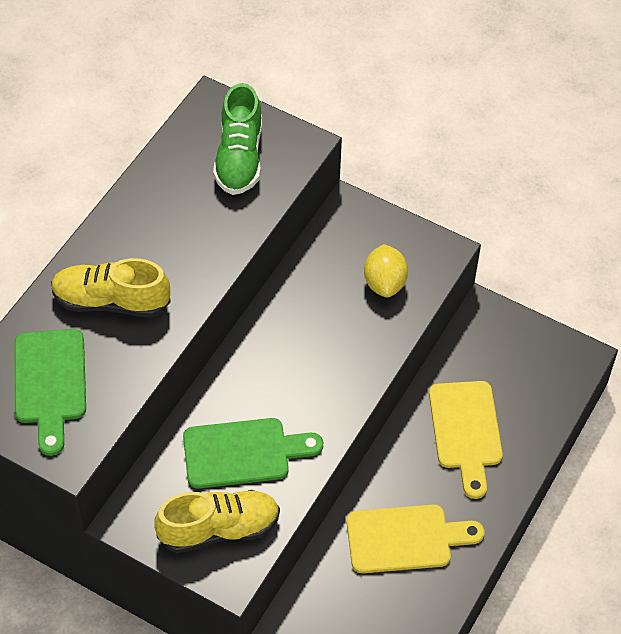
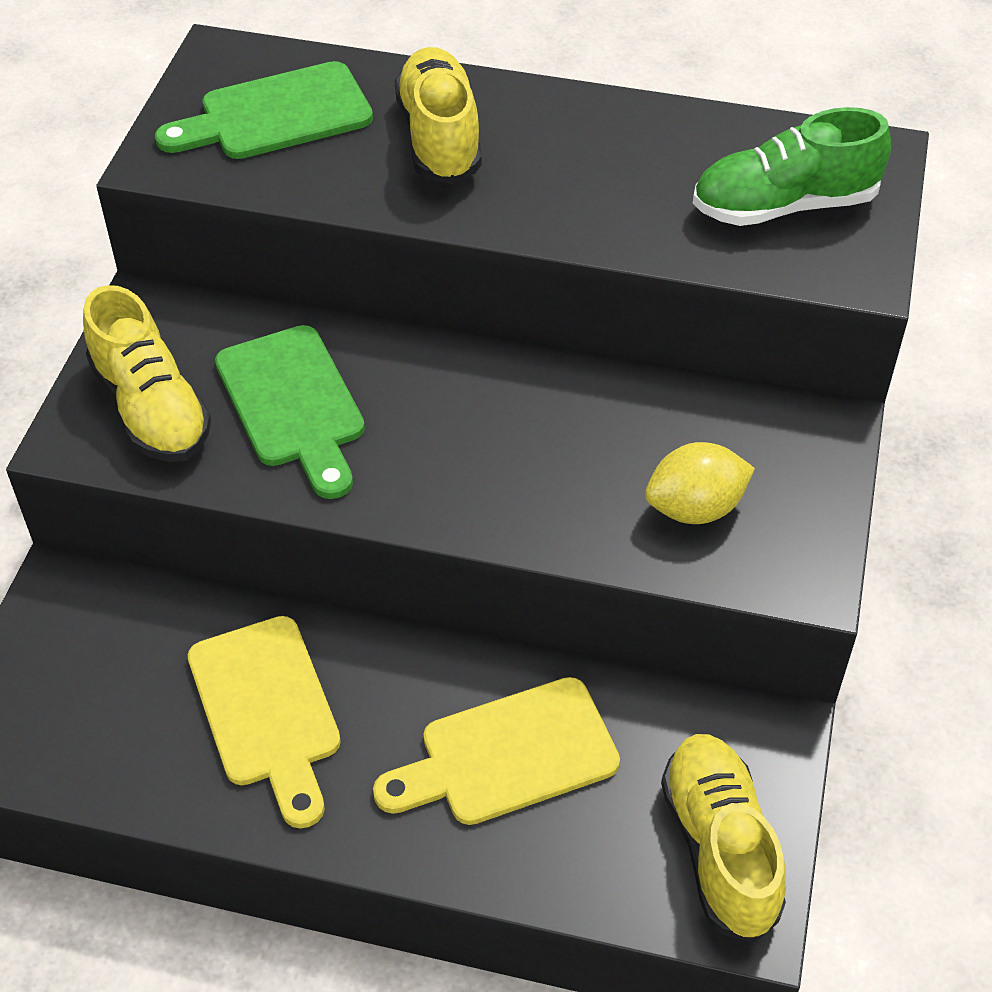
camera: 75 degrees right, 5 degrees down
(541, 356) = (719, 847): none -> yellow shoe

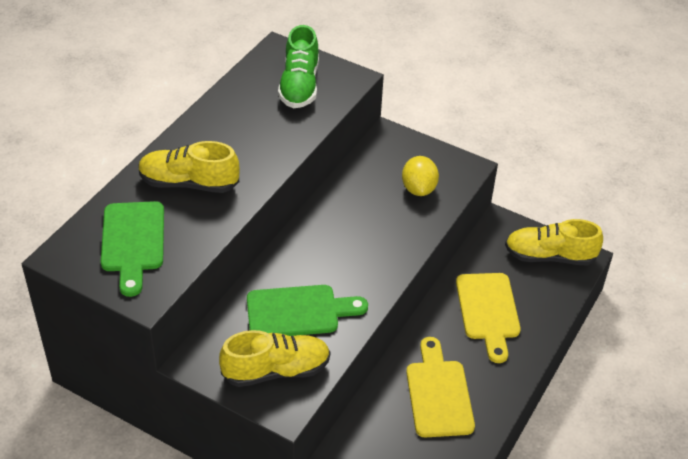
camera: 75 degrees left, 5 degrees down
(266, 710) = (438, 393): yellow cutting board -> yellow cutting board turned 90 degrees counterclockwise

